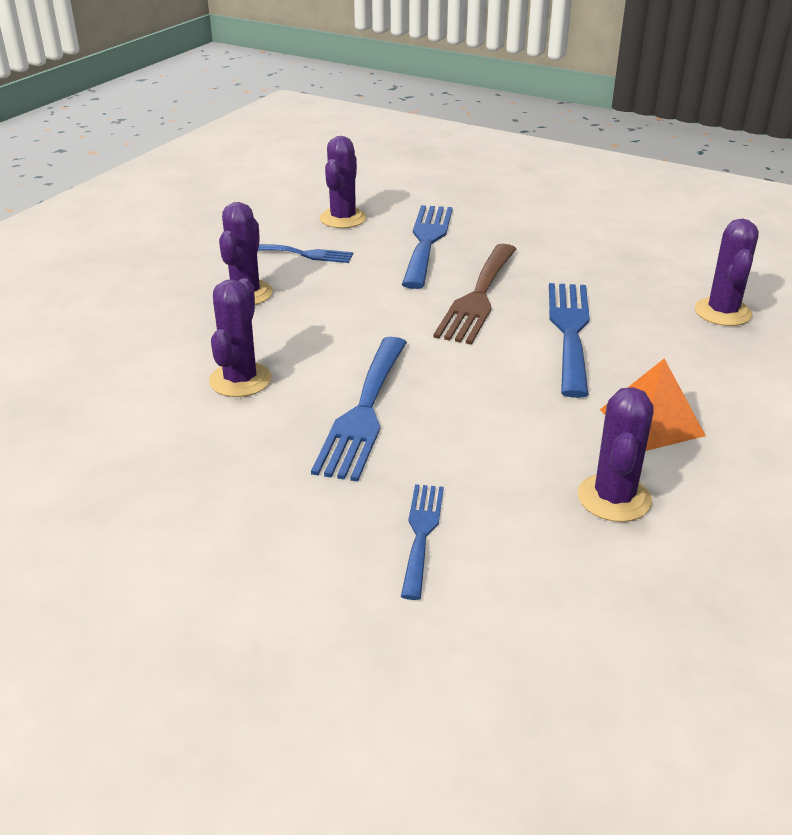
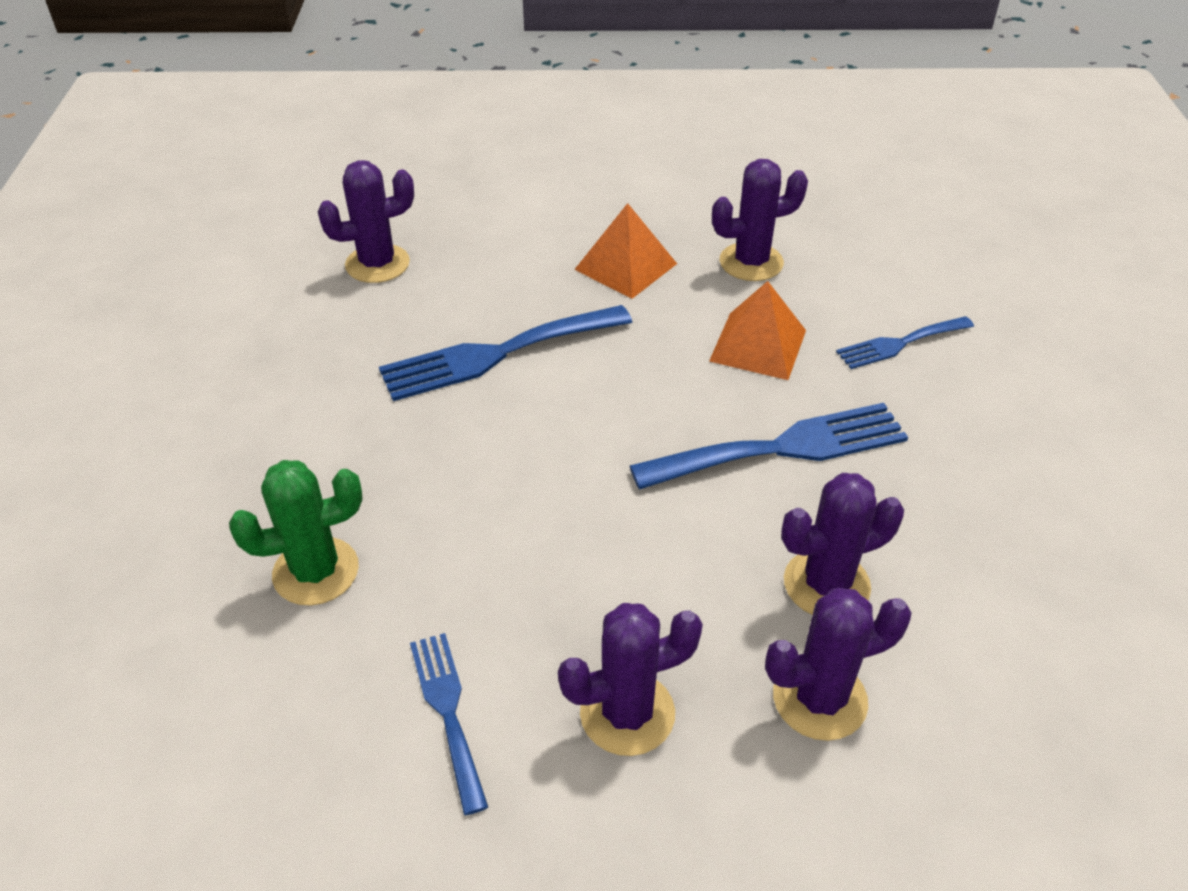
camera: 120 degrees left, 10 degrees up
(343, 218) = (273, 731): purple cactus -> purple cactus (819, 699)
(427, 241) = (316, 571): blue fork -> green cactus
(478, 297) = (464, 452): brown fork -> none
(486, 449) = (758, 345): none -> orange pyramid

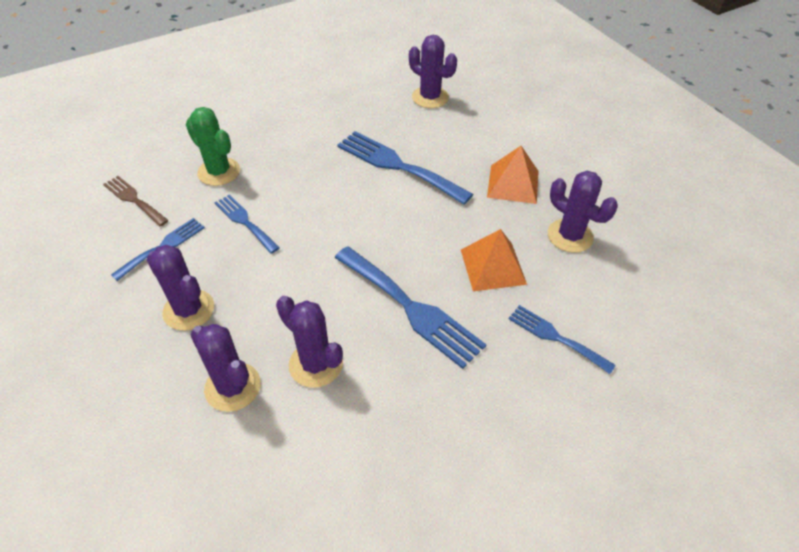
camera: 60 degrees right, 5 degrees up
(277, 726) = (133, 199): none -> brown fork
(474, 574) = (244, 221): none -> blue fork

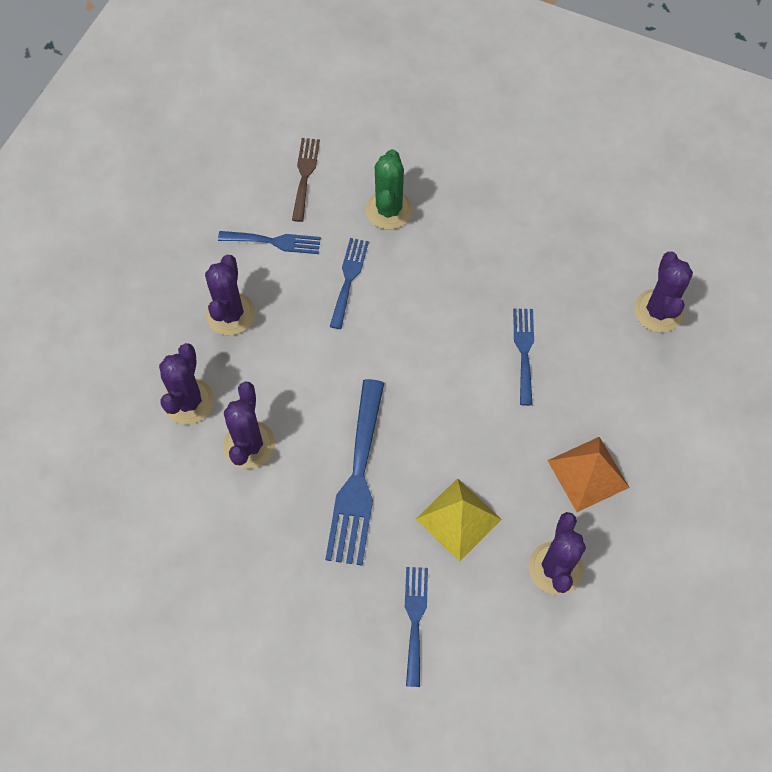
camera: 55 degrees right, 15 degrees up
(397, 165) = (524, 351): blue fork -> blue fork, size x0.58
(493, 266) = (458, 519): orange pyramid -> yellow pyramid

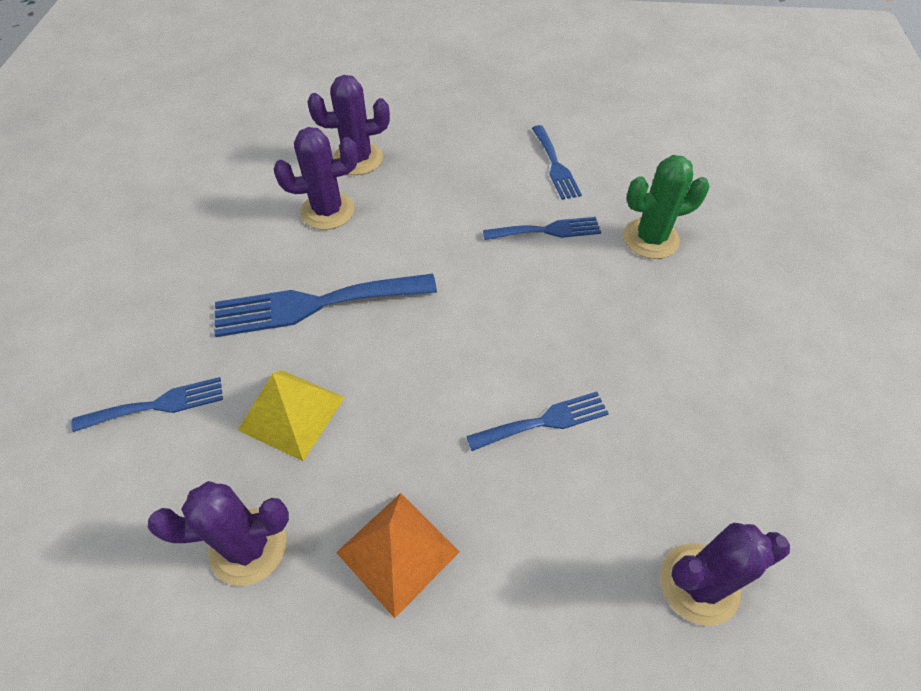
camera: 70 degrees right, 10 degrees down
(230, 314) = (460, 159): purple cactus -> none
(305, 175) = (644, 165): brown fork -> none

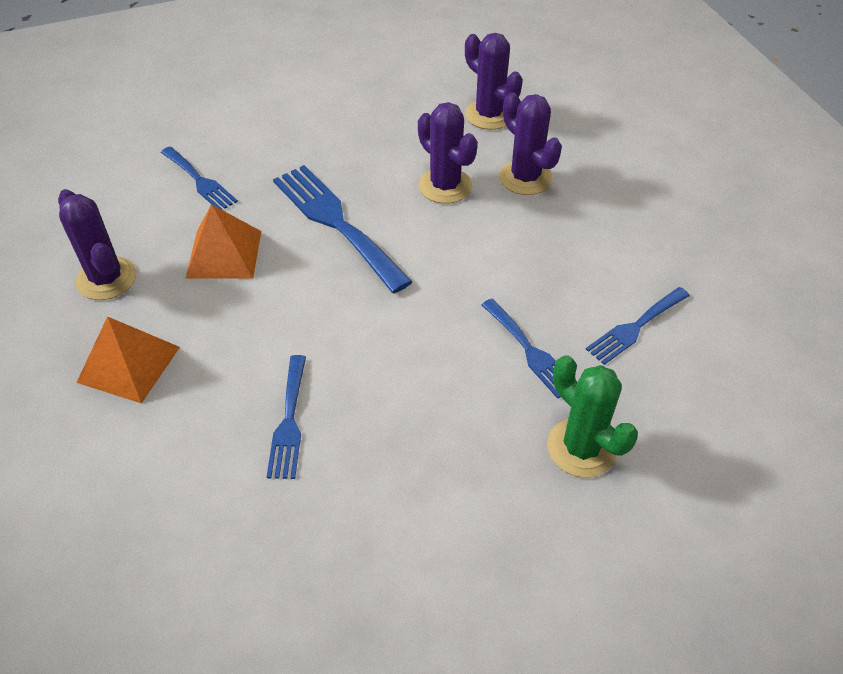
camera: 65 degrees right, 5 degrees down
(292, 413) = (224, 254): yellow pyramid -> orange pyramid
(544, 421) = (289, 422): blue fork -> blue fork turned 45 degrees clockwise
(699, 583) = (165, 593): purple cactus -> purple cactus (489, 115)

